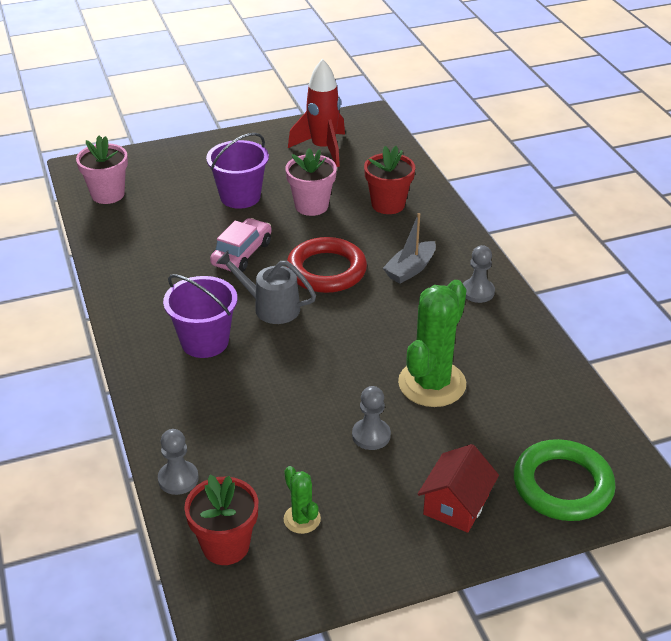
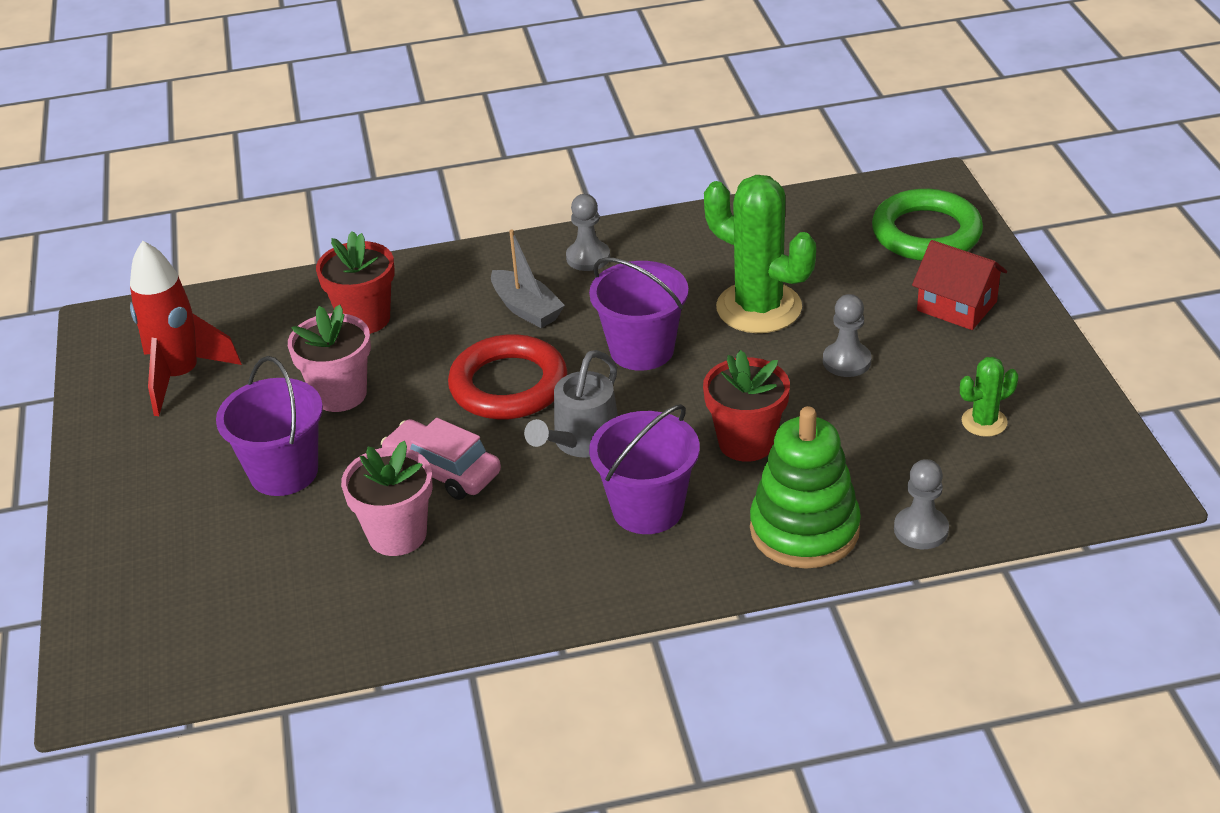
camera: 80 degrees left, 0 degrees up
(108, 194) = (208, 643): pink flower pot -> pink flower pot (397, 535)
(181, 417) = (804, 530): none -> green stacking toy
(226, 545) = (1030, 485): red flower pot -> red flower pot (746, 442)
(371, 326) = (642, 350): none -> purple bucket

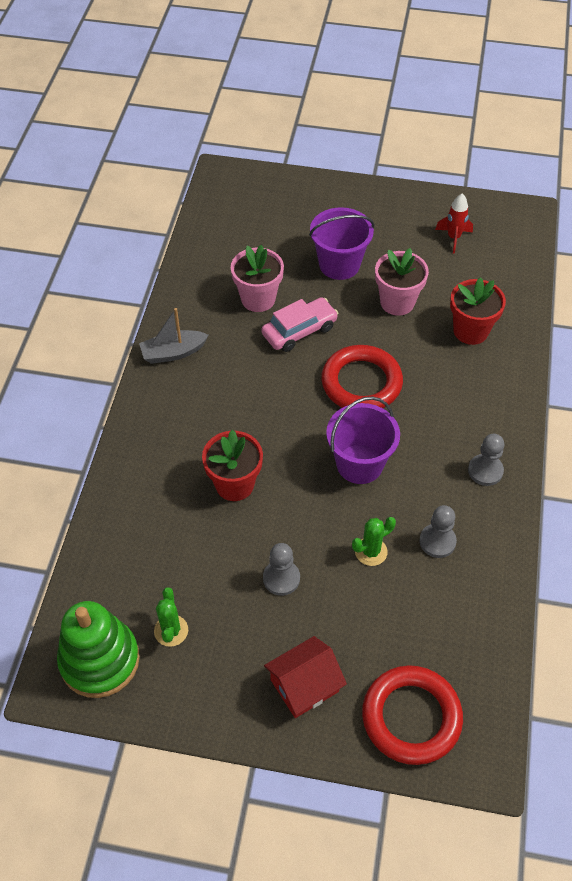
camera: 110 degrees right, 15 degrees up
(181, 377) = (453, 238): red rocket -> red rocket, size x0.56
(526, 309) = (439, 416): grey boat -> grey boat (173, 353)
(581, 442) = (285, 401): grey watering can -> none
(647, 509) = (208, 413): purple bucket -> none
(759, 308) = (371, 551): green cactus -> green cactus, size x0.48
(804, 530) = (141, 481): green stacking toy -> green stacking toy (100, 660)
(921, 530) = (102, 541): grey pawn -> grey pawn (437, 541)
(926, 233) = (411, 717): green ring -> red ring

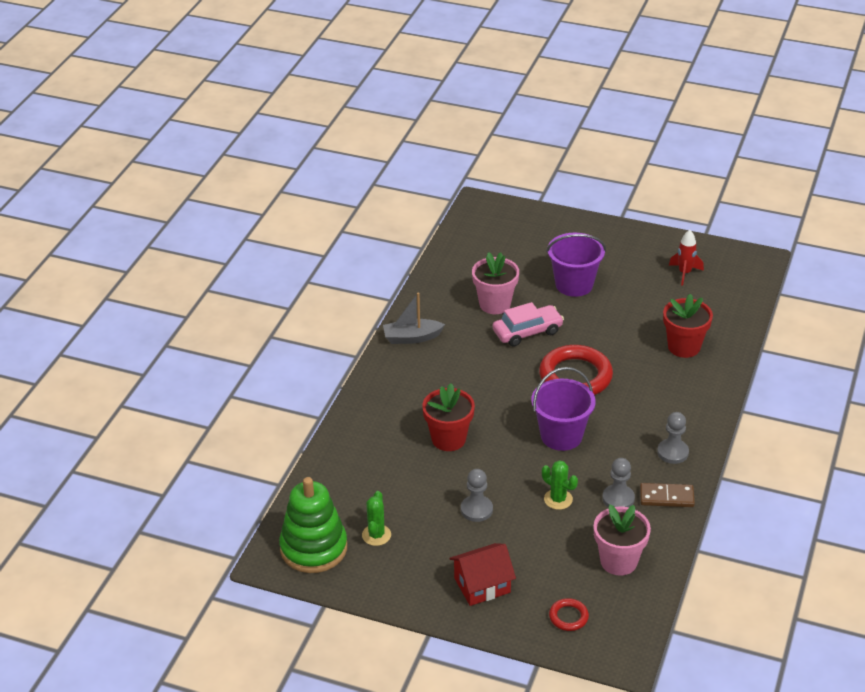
camera: 10 degrees right, 15 degrees down
(371, 551) = (558, 499): green cactus -> green cactus turned 60 degrees clockwise
(397, 302) = (621, 318): pink flower pot -> pink flower pot (618, 561)
(411, 717) = (568, 617): red ring -> red ring, size x0.46
(490, 532) = (666, 497): none -> brown domino

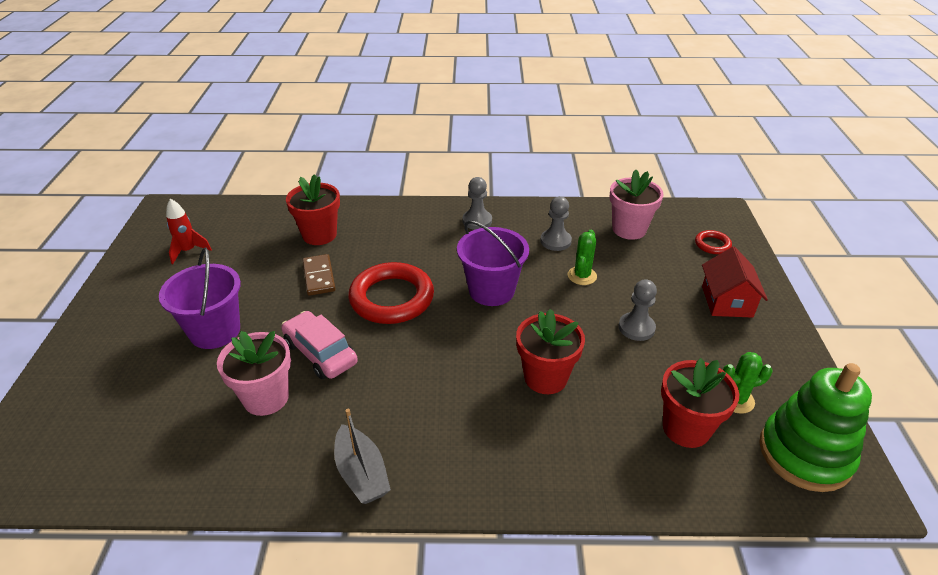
camera: 110 degrees left, 0 degrees up
(366, 496) = (686, 428): none -> red flower pot
(482, 585) = (727, 301): red house -> red house turned 45 degrees clockwise
(666, 497) = (535, 216): brown domino -> brown domino (319, 277)

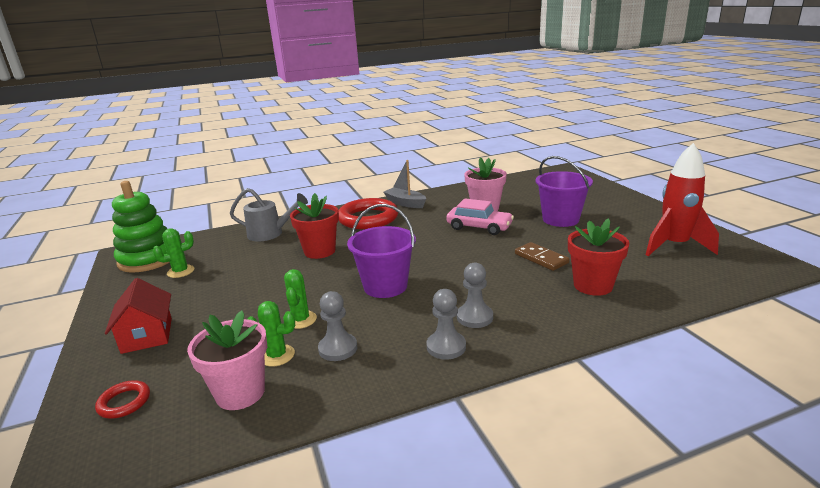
camera: 160 degrees right, 15 degrees down
(188, 251) = (674, 246): red rocket -> red rocket, size x1.78
(392, 298) = (465, 261): red ring -> red ring (368, 218)
(603, 249) = (277, 355): none -> green cactus
(616, 458) = (270, 234): none -> grey watering can
(636, 328) = (248, 293): grey pawn -> grey pawn (474, 317)
(686, 428) = (223, 252): red flower pot -> none

